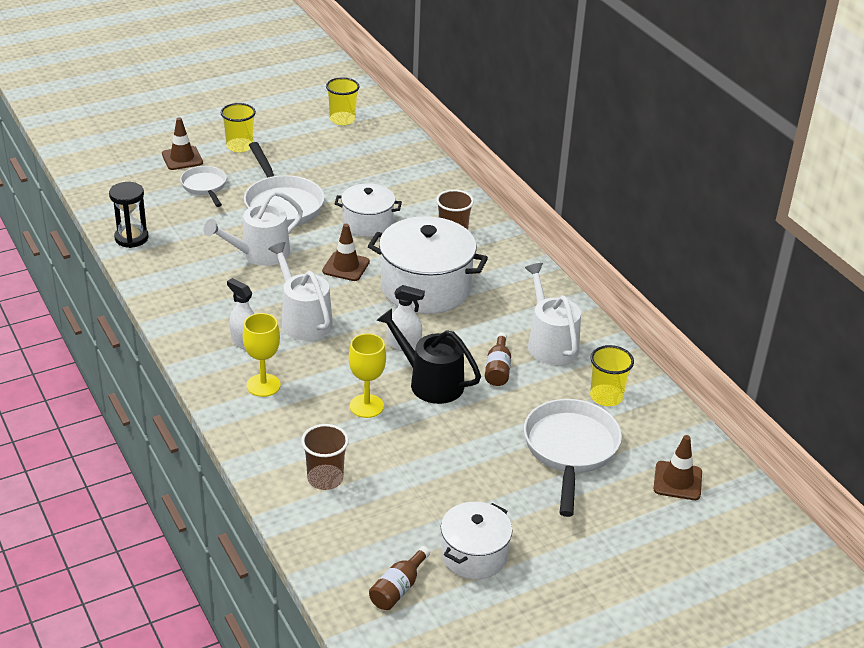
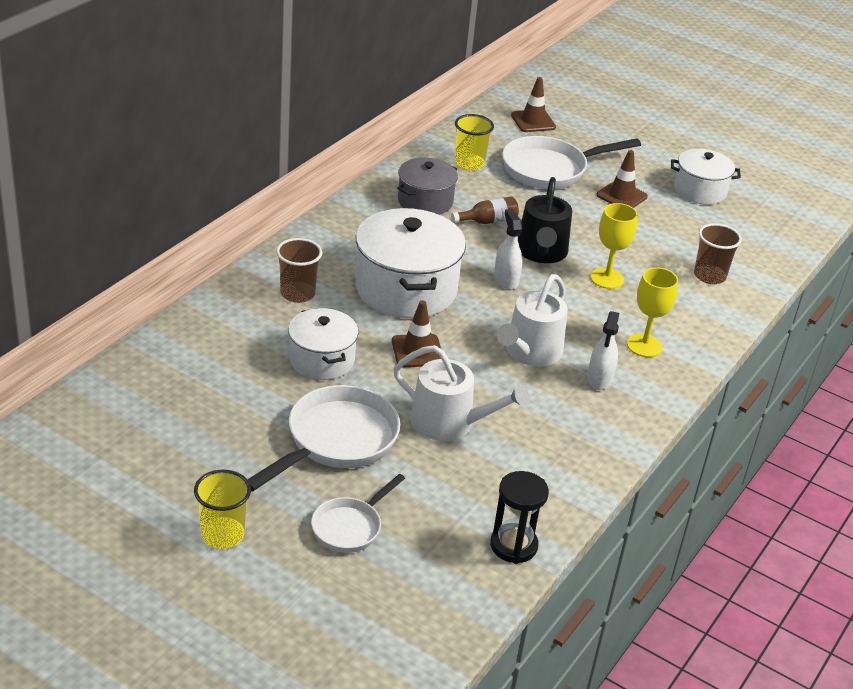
camera: 120 degrees left, 0 degrees up
(182, 158) = (296, 582): brown traffic cone -> brown traffic cone (621, 196)
(342, 119) = (80, 458): yellow cup -> none
(398, 588) = (766, 215): brown bottle -> none
(550, 343) = (425, 201): white watering can -> grey pot

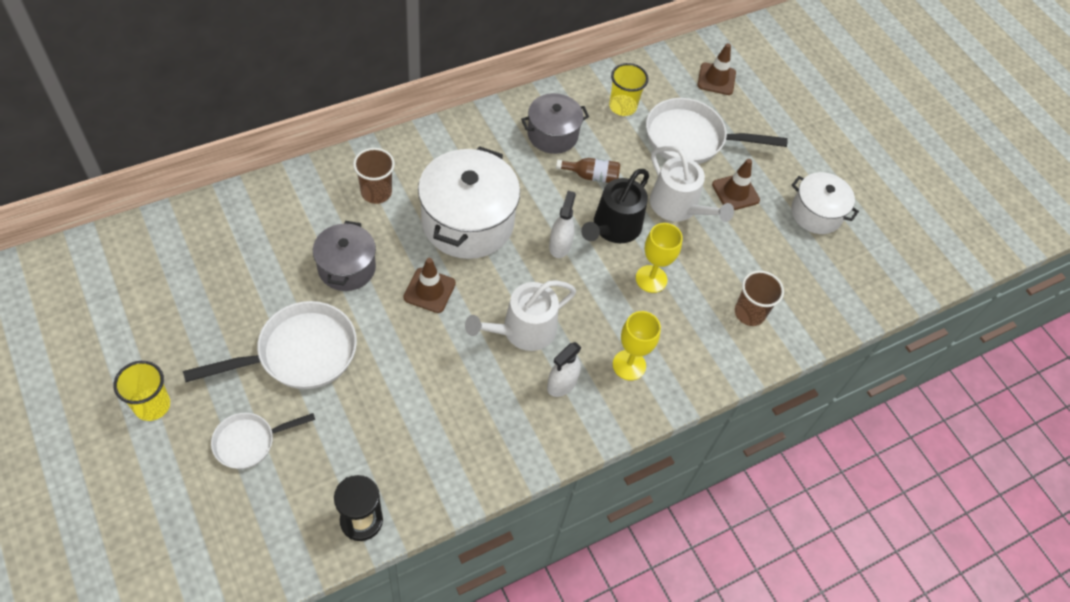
camera: 25 degrees right, 20 degrees up
(321, 360) = (347, 267): white pot -> grey pot
(449, 423) = (401, 374): white watering can -> white watering can (678, 207)

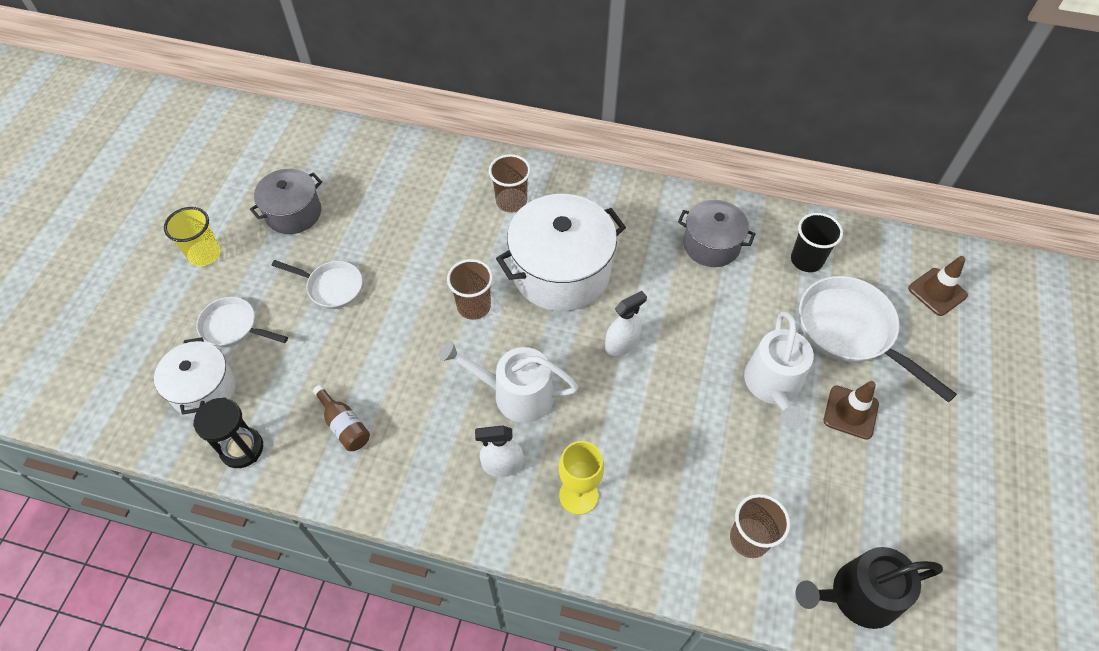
camera: 50 degrees right, 0 degrees up
(299, 353) = (331, 287): white pan -> white pan, size x0.58
(347, 267) = (430, 245): grey pot -> grey pot (293, 213)
(429, 290) = (474, 306): brown traffic cone -> brown cup
(591, 176) = (712, 303): brown bottle -> brown bottle (344, 425)
(613, 227) = (688, 362): black watering can -> black watering can (857, 596)
(622, 106) = (806, 260): yellow cup -> black cup
(651, 279) = (678, 433): yellow goblet -> none
(816, 213) = (927, 494): white pot -> white pot (204, 389)

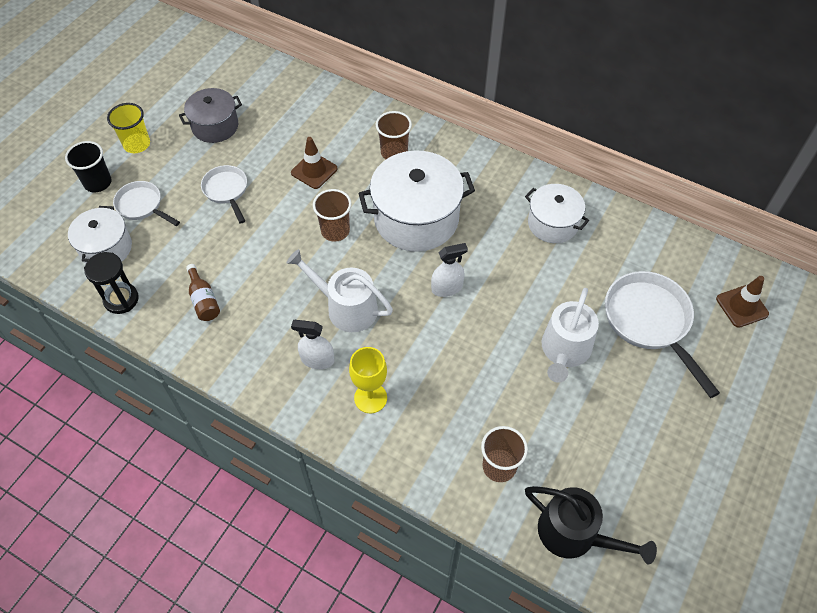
camera: 15 degrees right, 0 degrees up
(331, 287) = (227, 191): white pan -> white pan turned 150 degrees counterclockwise
(711, 245) = (552, 223): grey pot -> white pot
(806, 260) = (632, 254): black cup -> black cup (98, 183)
(850, 412) = (624, 388): brown traffic cone -> brown traffic cone (314, 171)
(857, 596) = (574, 534): black watering can -> black watering can turned 150 degrees counterclockwise

